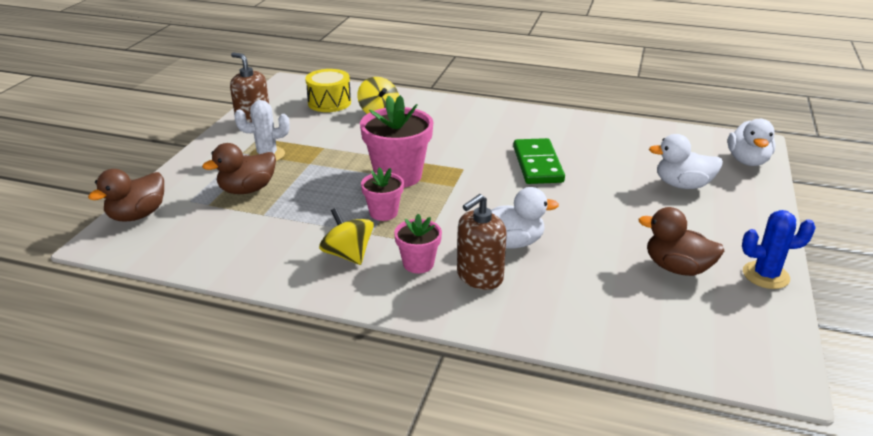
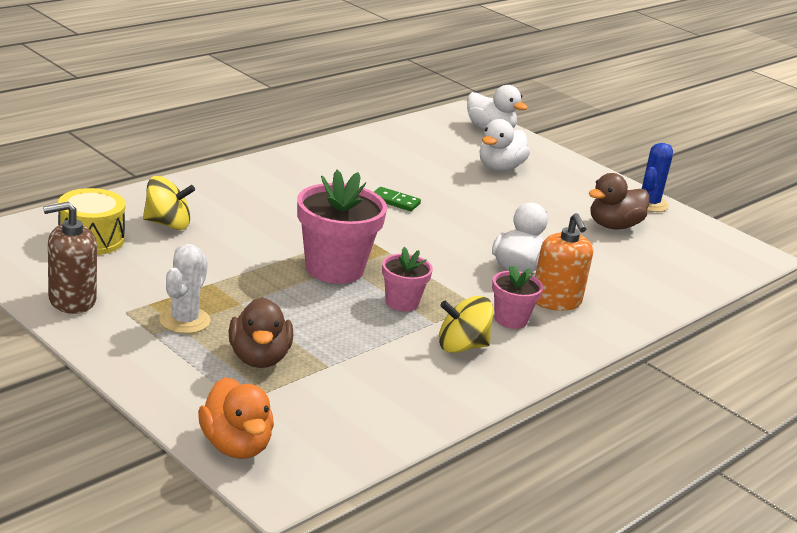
camera: 65 degrees left, 5 degrees down
(137, 215) = (236, 446): brown duck -> orange duck
(479, 276) = (556, 301): brown soap dispenser -> orange soap dispenser
(538, 164) = (395, 201): green domino -> green domino, size x0.53

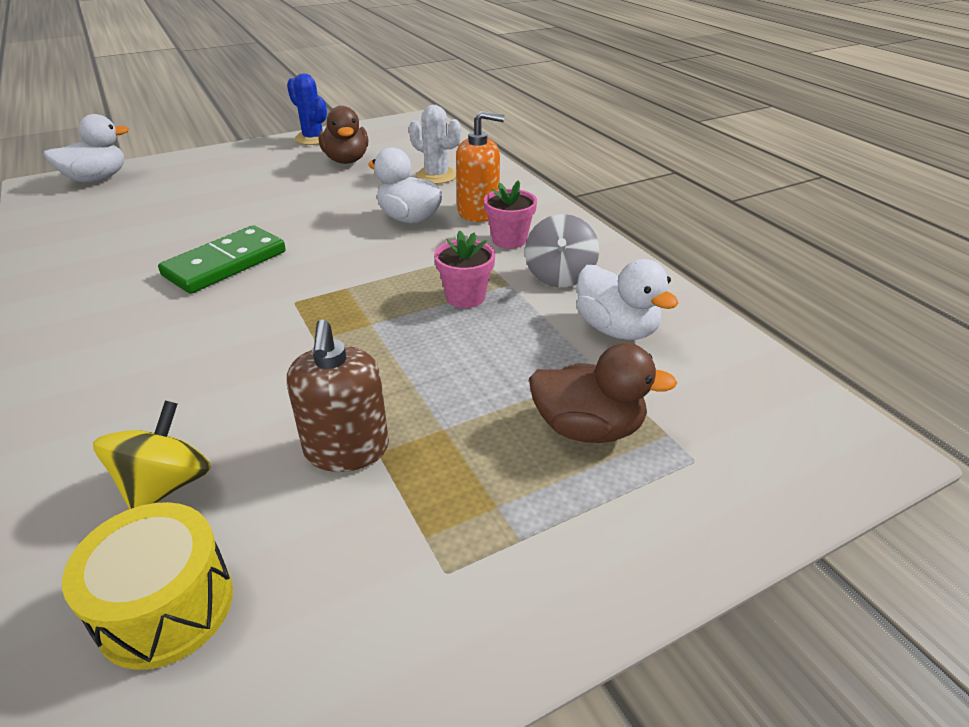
camera: 70 degrees left, 10 degrees up
(72, 300) = (393, 656): brown soap dispenser -> brown soap dispenser (346, 449)
(184, 320) = (485, 496): white cactus -> white cactus (436, 176)
(236, 446) = (798, 476): orange duck -> none
(334, 269) = (374, 333): pink flower pot -> none
(395, 201) = (225, 263): green domino -> green domino, size x1.90
(462, 346) = (559, 275): yellow spinning top -> grey spinning top
(500, 168) = (190, 189): white duck -> white duck (616, 329)

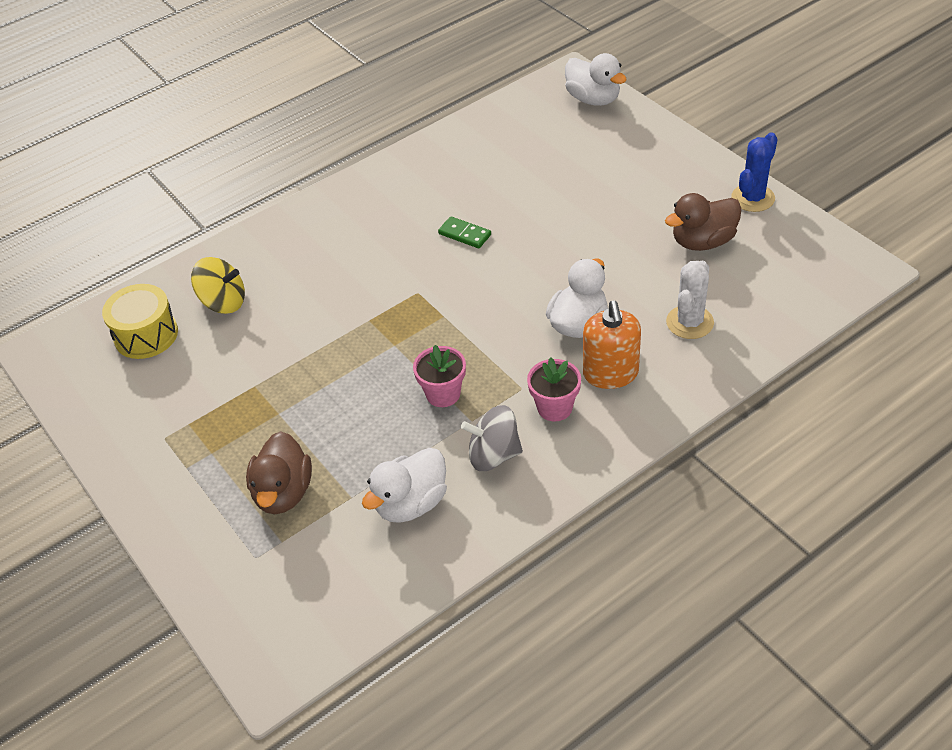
camera: 85 degrees right, 10 degrees up
(225, 263) = (465, 234): green domino -> green domino, size x0.53
(346, 449) = (255, 370): brown soap dispenser -> none

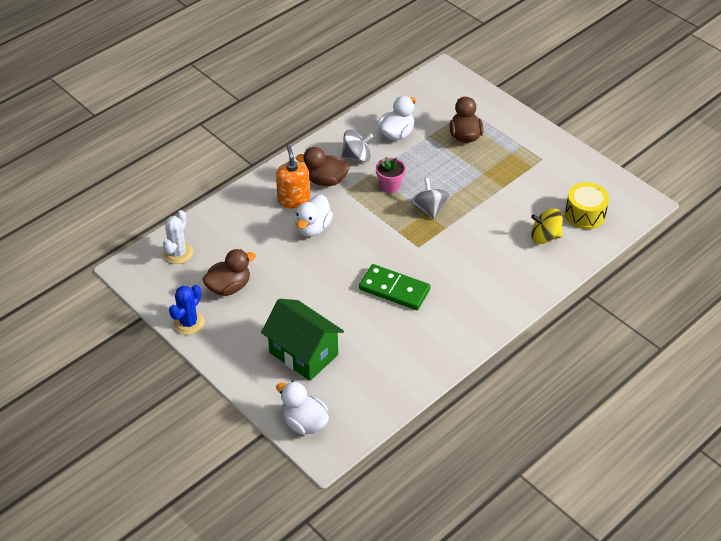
camera: 170 degrees right, 0 degrees up
(386, 351) = (429, 209): none -> grey spinning top
(465, 234) = (394, 289): green domino -> green domino, size x1.90
(554, 408) = (325, 180): pink flower pot -> brown duck
(594, 163) = (303, 353): none -> green house
(689, 322) = (244, 231): white cactus -> white cactus (178, 253)

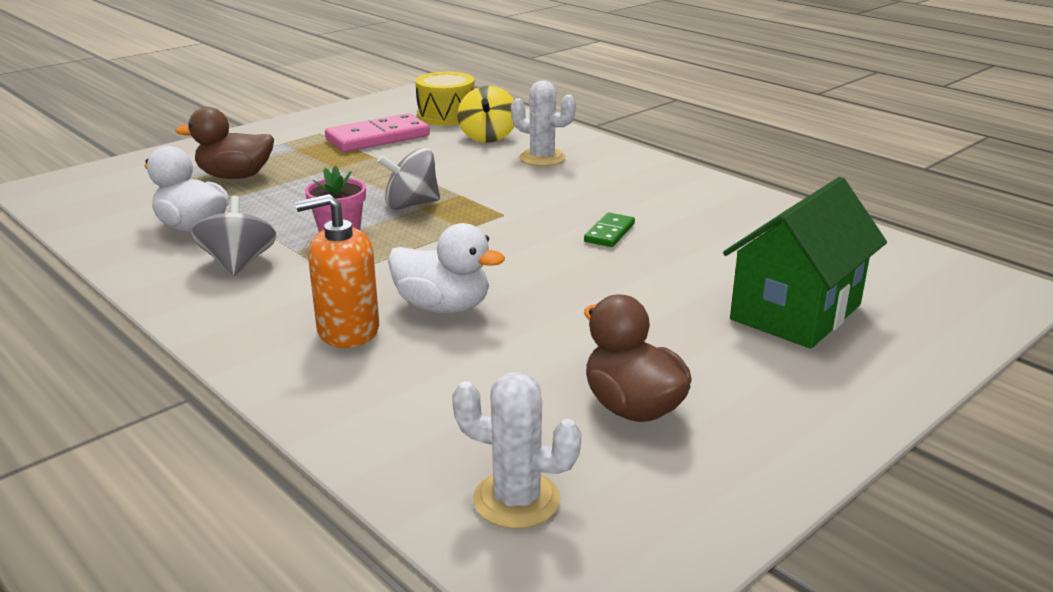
camera: 90 degrees left, 20 degrees down
(189, 323) = (768, 464): blue cactus -> none
(304, 422) = (961, 309): white duck -> none
(325, 180) = (299, 295): brown duck -> none
(394, 289) = (609, 233): green domino -> green domino, size x0.53
(507, 263) = (542, 158): none -> white cactus
(536, 185) = (378, 138): none -> pink domino

